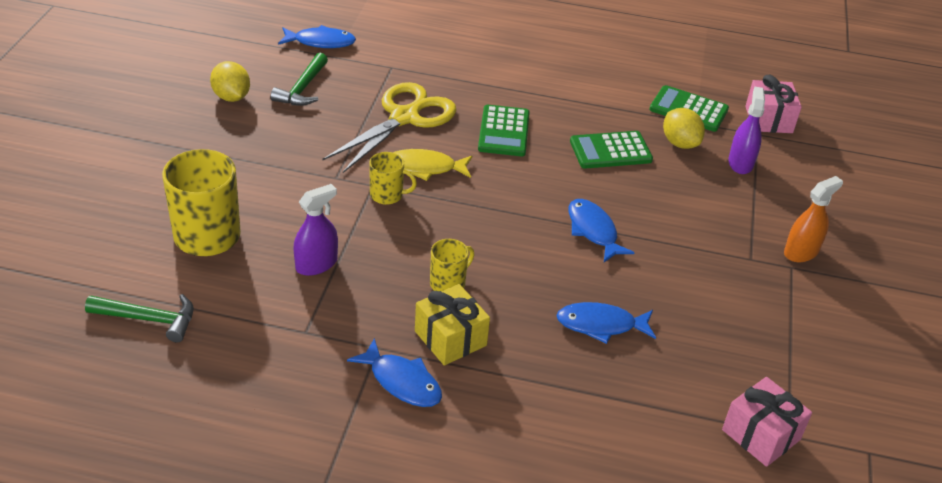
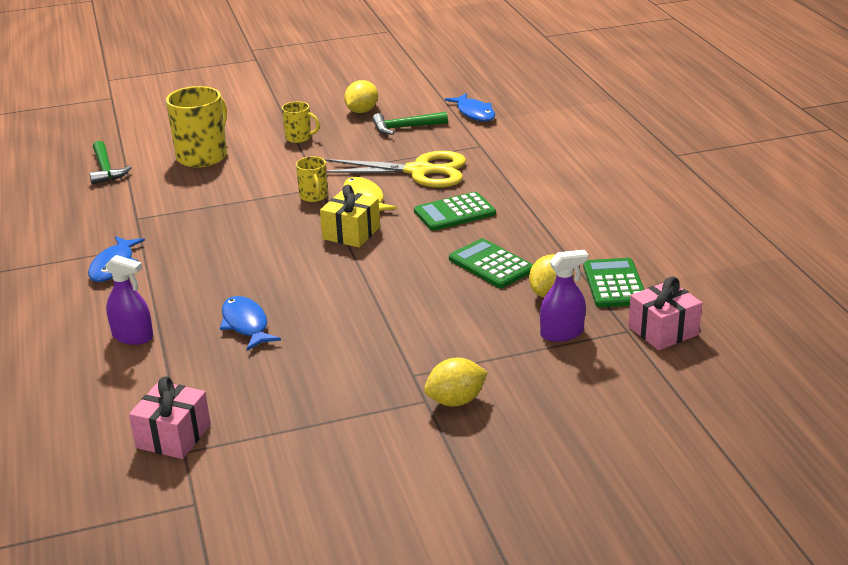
camera: 65 degrees right, 10 degrees down
(316, 264) = (209, 198): purple spray bottle -> purple spray bottle (133, 336)
(448, 283) = (235, 249): yellow mug -> yellow mug (299, 138)
(450, 338) = (174, 269): yellow gift -> yellow gift (351, 233)
(593, 231) = (365, 288): blue fish -> none
(801, 252) = (456, 401): orange spray bottle -> yellow lemon

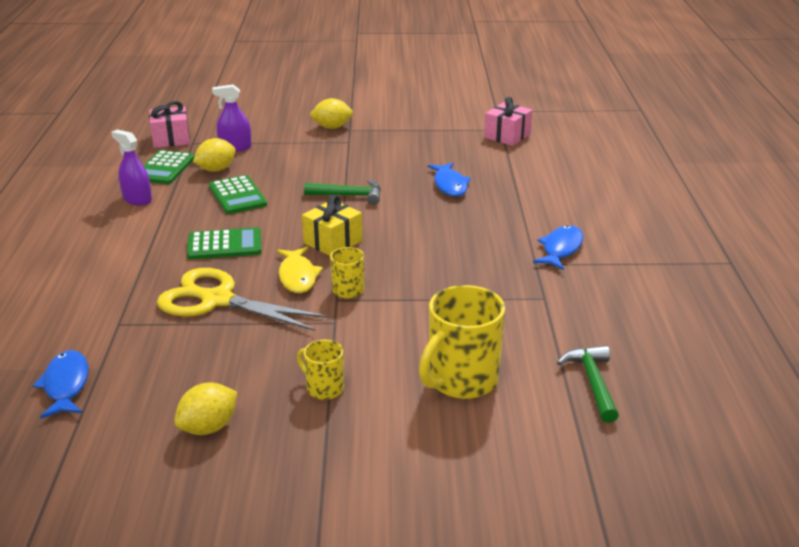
camera: 165 degrees left, 0 degrees up
(133, 336) = (537, 190): purple spray bottle -> purple spray bottle (137, 199)
(405, 127) = (177, 376): green hammer -> green hammer (349, 196)

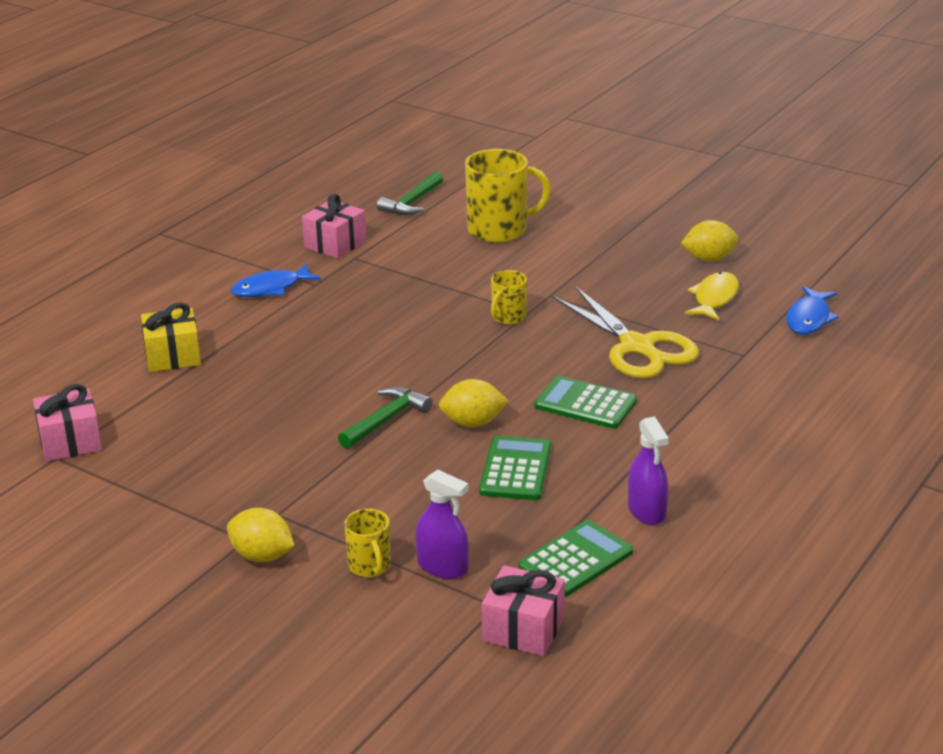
camera: 145 degrees left, 0 degrees up
(216, 169) = (506, 528): yellow lemon -> yellow lemon (473, 423)
(297, 276) = (541, 344): yellow fish -> yellow fish (714, 298)
(324, 388) = (604, 255): yellow mug -> yellow mug (370, 566)
(333, 242) = (470, 368): yellow gift -> yellow gift (173, 356)
(349, 196) = (386, 420): green hammer -> green hammer turned 90 degrees clockwise
(450, 185) = (258, 393): blue fish -> none
(581, 305) = (335, 244): none -> pink gift

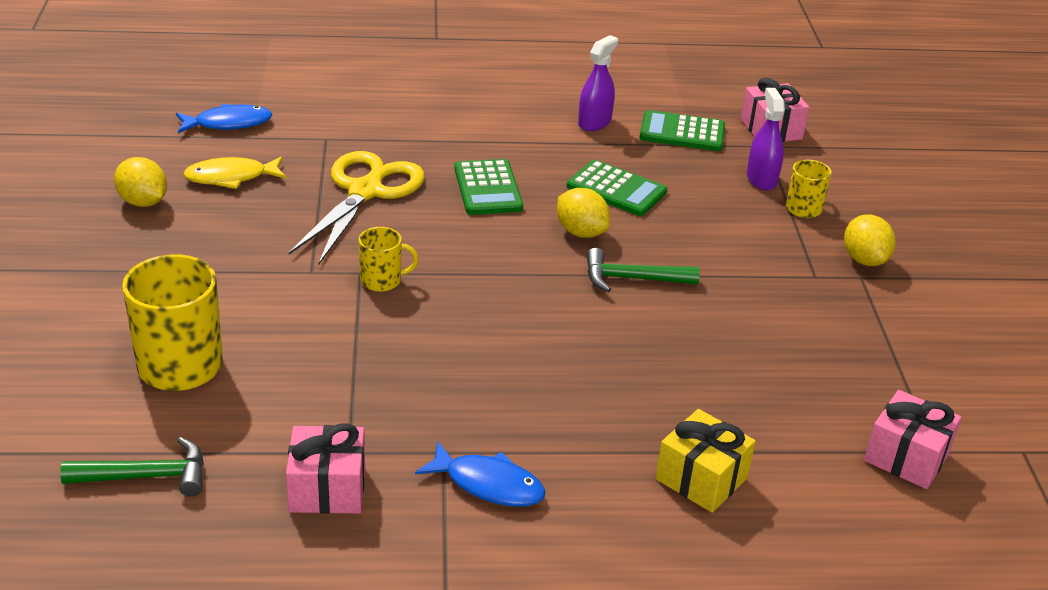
camera: 130 degrees left, 5 degrees up
(516, 469) = (616, 189): green calculator -> green calculator turned 120 degrees counterclockwise

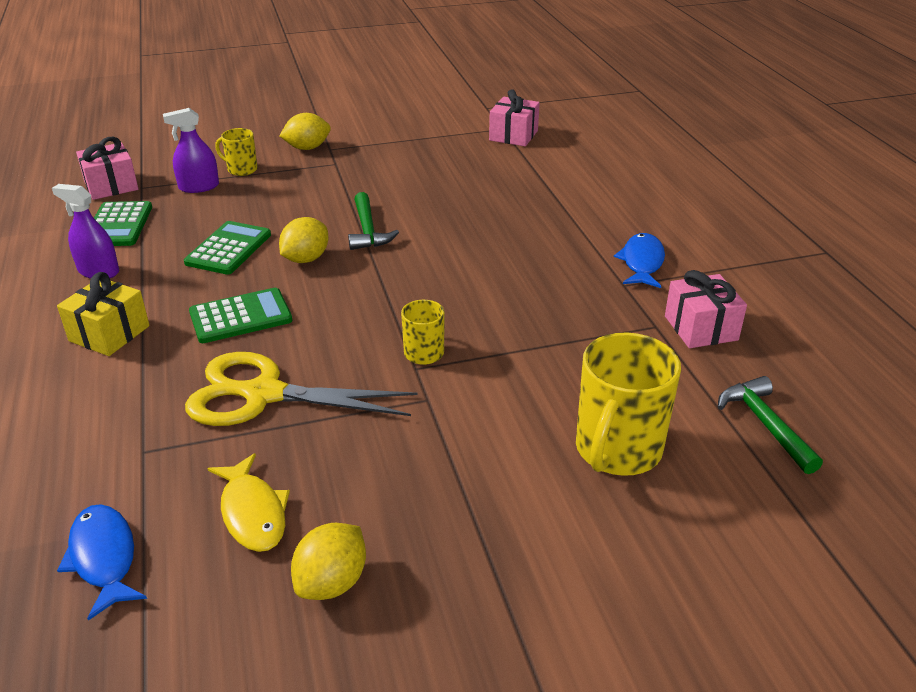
camera: 100 degrees left, 0 degrees up
(701, 478) = (578, 191): yellow gift -> yellow gift (109, 333)

